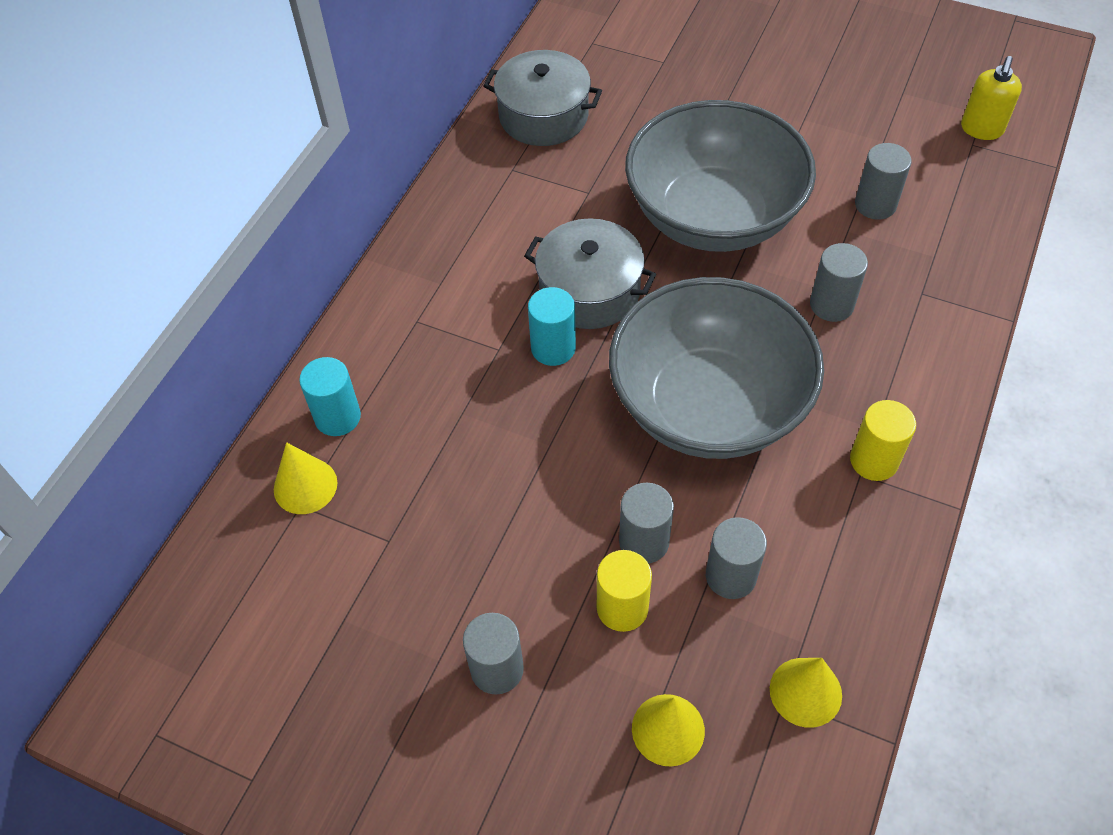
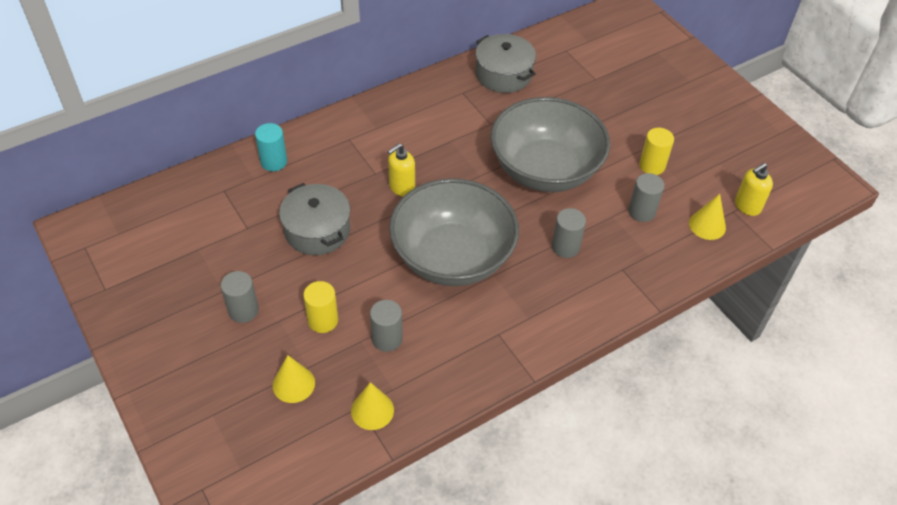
camera: 30 degrees right, 5 degrees down
(305, 486) = (233, 183): yellow cone -> yellow cone (707, 225)
(553, 348) = (401, 187): turquoise cylinder -> yellow soap dispenser
(589, 290) = (445, 171): grey pot -> grey pot (317, 230)
(644, 542) = (361, 298): grey cylinder -> none
(874, 460) = (511, 332): yellow cylinder -> yellow cylinder (652, 166)

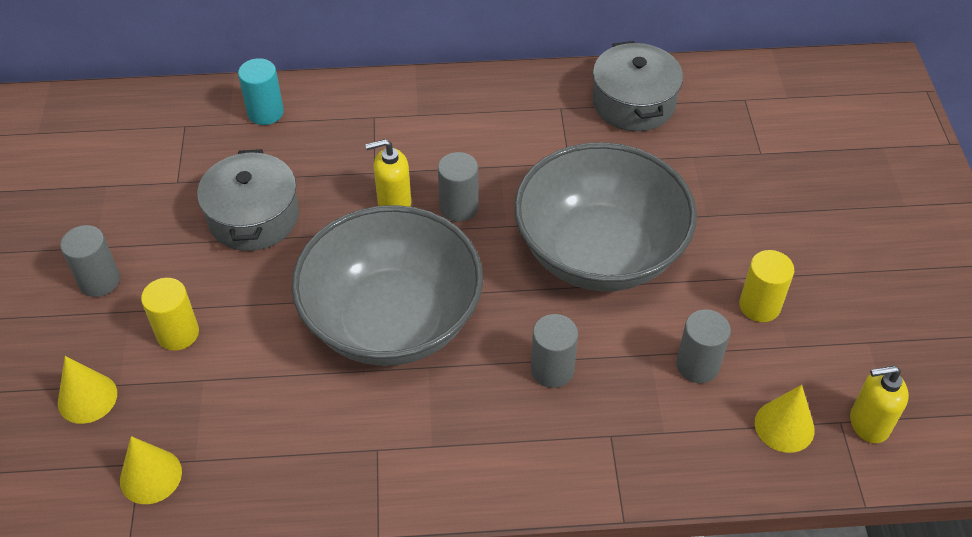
camera: 30 degrees right, 0 degrees up
(387, 339) = (235, 391): grey cylinder -> grey cylinder (459, 207)

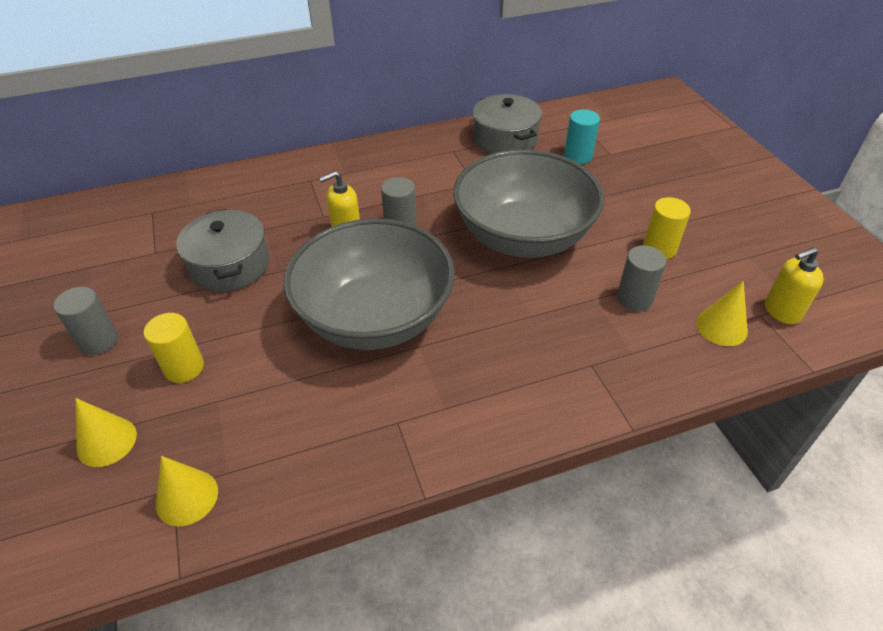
camera: 15 degrees left, 5 degrees down
(265, 112) = (219, 192): turquoise cylinder -> turquoise cylinder (578, 156)
(552, 370) = (522, 326): grey cylinder -> none

